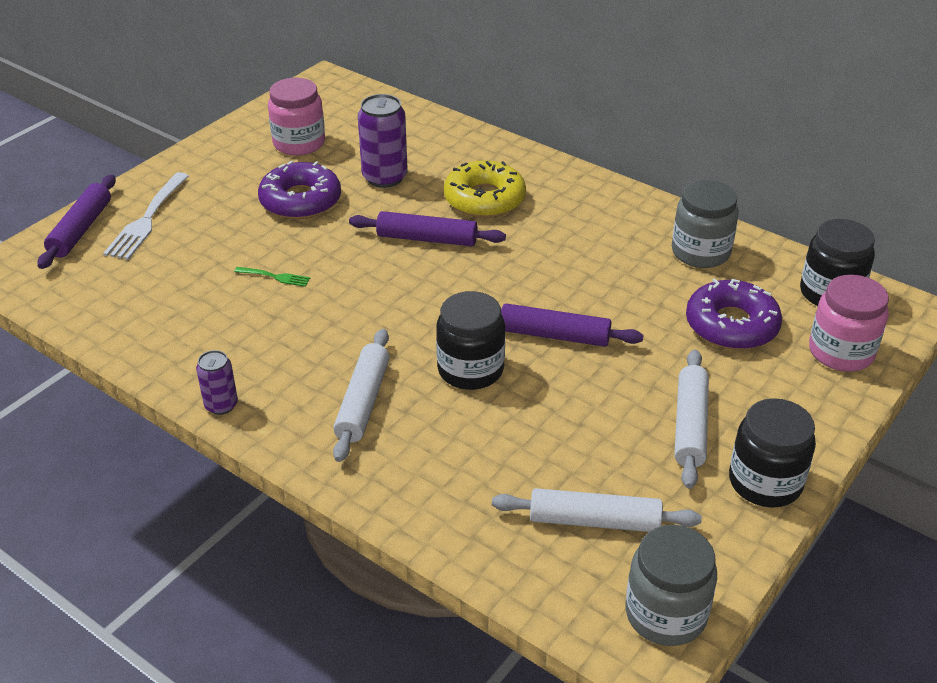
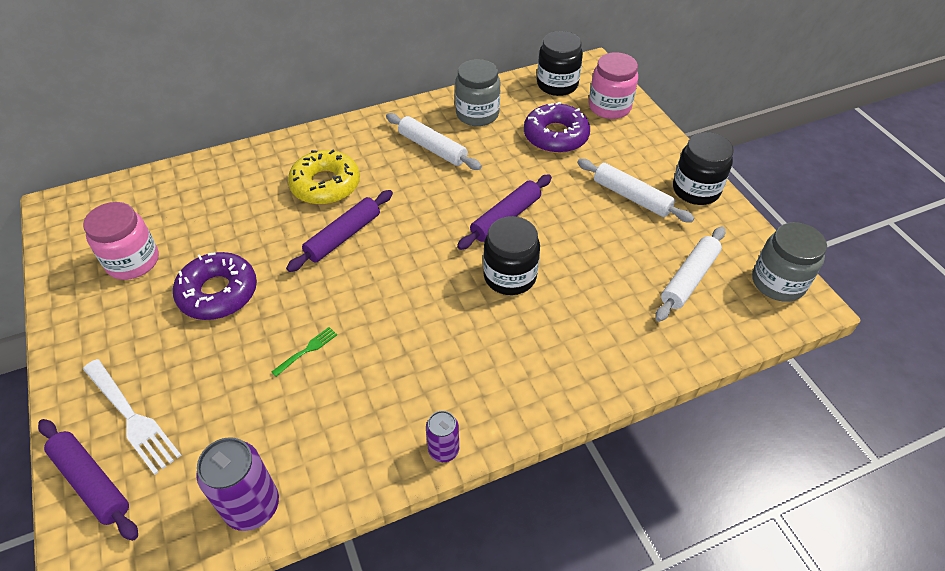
camera: 60 degrees left, 10 degrees up
(363, 402) = (502, 353): white rolling pin -> white rolling pin (432, 148)
(385, 177) = (241, 227): purple can -> purple can (252, 506)

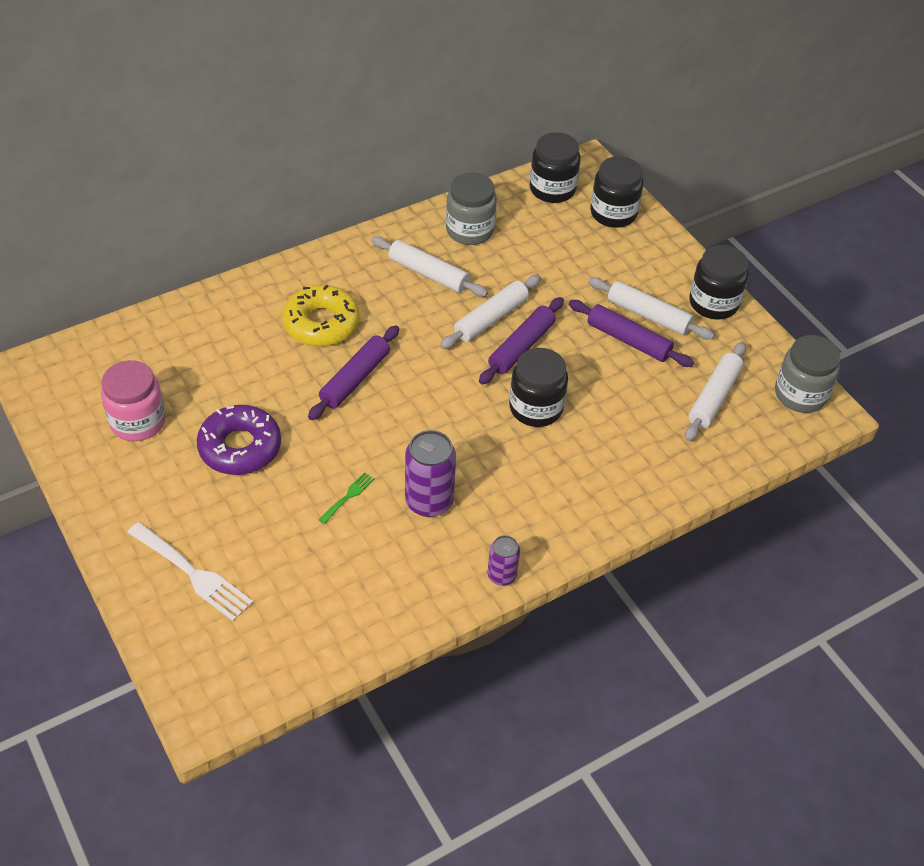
camera: 10 degrees left, 0 degrees up
(92, 482) = (175, 633): purple rolling pin -> purple rolling pin (628, 340)
(252, 506) = (334, 639): purple can -> purple can (429, 501)
(481, 190) = (491, 318): none -> white rolling pin
(555, 136) = (559, 251): purple donut -> none
(609, 107) = (613, 213): pink jar -> black jar

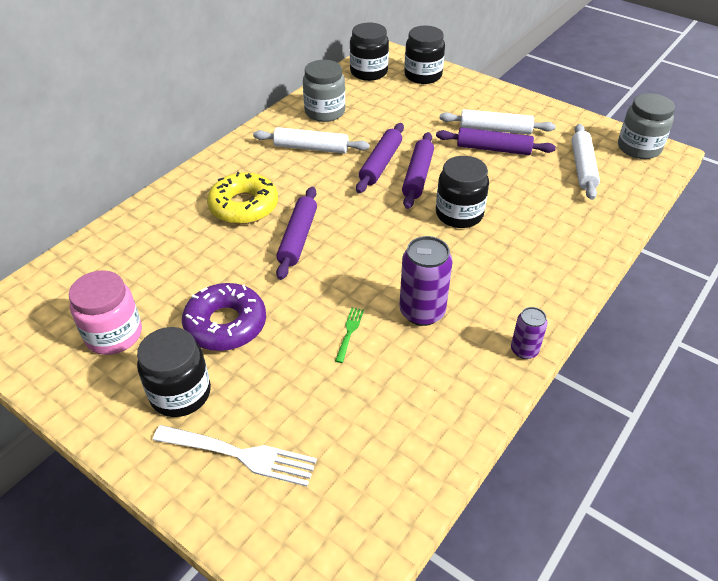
camera: 20 degrees left, 5 degrees down
(491, 318) = (380, 164): white rolling pin -> purple rolling pin
(713, 303) = (534, 110): black jar -> black jar (180, 393)

